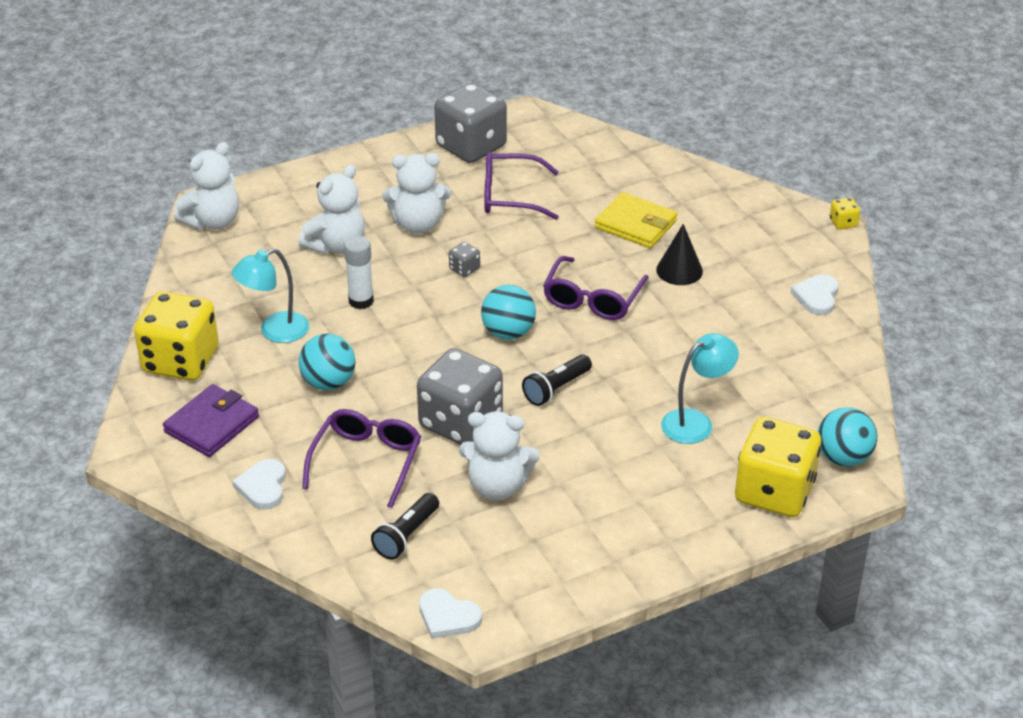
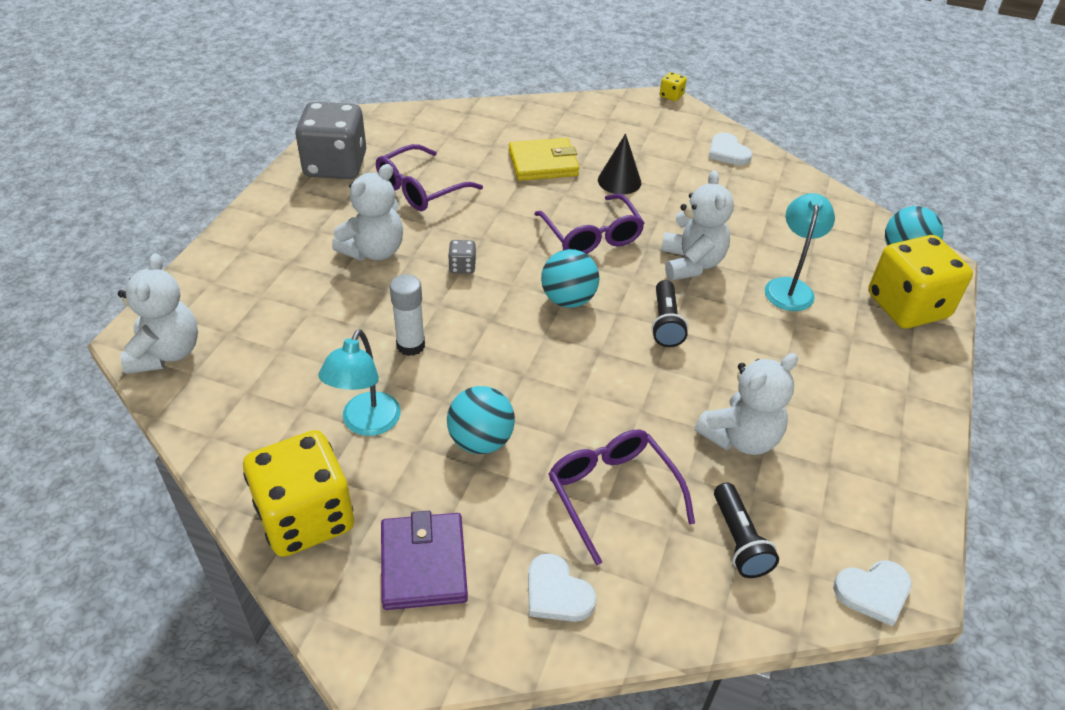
camera: 45 degrees left, 5 degrees up
(337, 245) = (323, 308): white teddy bear -> white teddy bear (691, 263)
(460, 422) = (637, 401): grey dice -> none

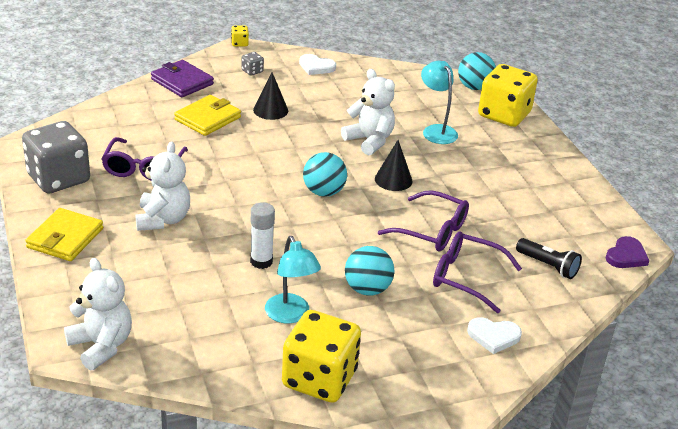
camera: 40 degrees left, 10 degrees down
(270, 227) = (65, 238): none -> yellow wallet
(423, 564) = (413, 362): purple wallet -> purple wallet (182, 82)
(462, 267) = (235, 203): grey dice -> grey dice (252, 71)
(592, 236) = (293, 150): purple glasses -> purple glasses (432, 231)
(665, 323) = (393, 180): black flashlight -> black cone
(740, 437) = (496, 218): white teddy bear -> none
(873, 592) = (626, 256): white heart -> purple heart

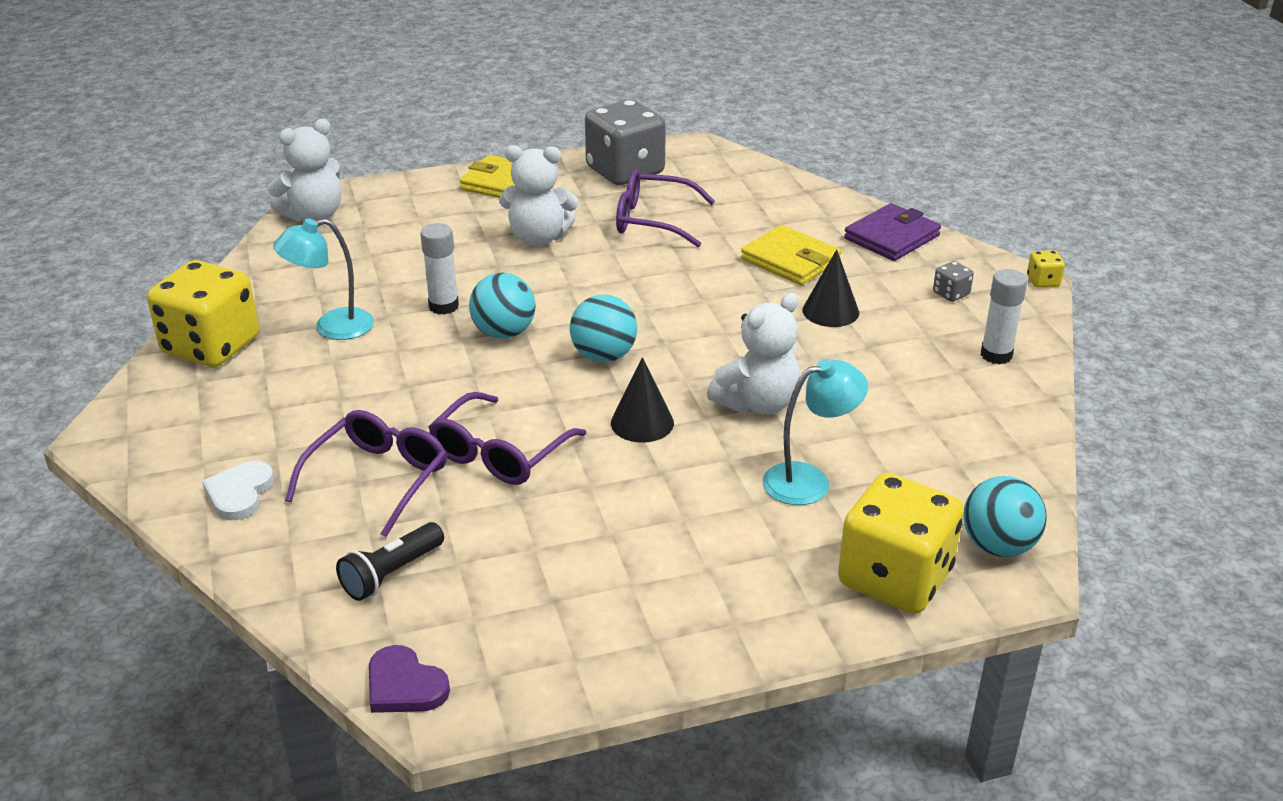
camera: 95 degrees right, 0 degrees up
(316, 67) = (996, 355): white heart -> white glue stick
(367, 289) = (370, 387): turquoise ball -> turquoise ball (504, 333)

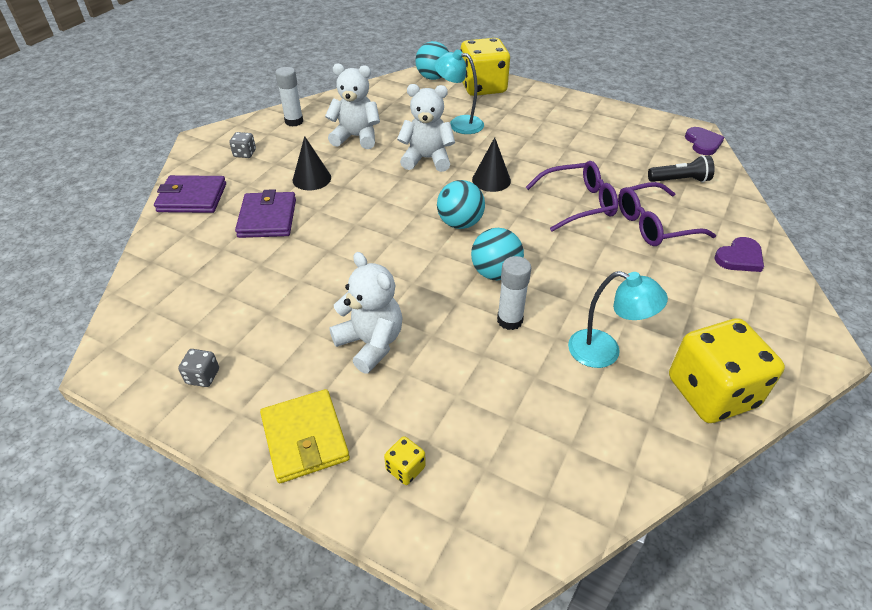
camera: 135 degrees left, 10 degrees up
(239, 493) = (739, 257): white heart -> purple heart
(314, 215) = (515, 529): white teddy bear -> white teddy bear (356, 137)
(625, 171) = (203, 376): grey dice -> grey dice, size x0.40
(653, 220) = (277, 305): purple glasses -> none
(790, 260) = (267, 218): yellow wallet -> purple wallet
(1043, 281) = (197, 135): yellow dice -> yellow dice (405, 468)

